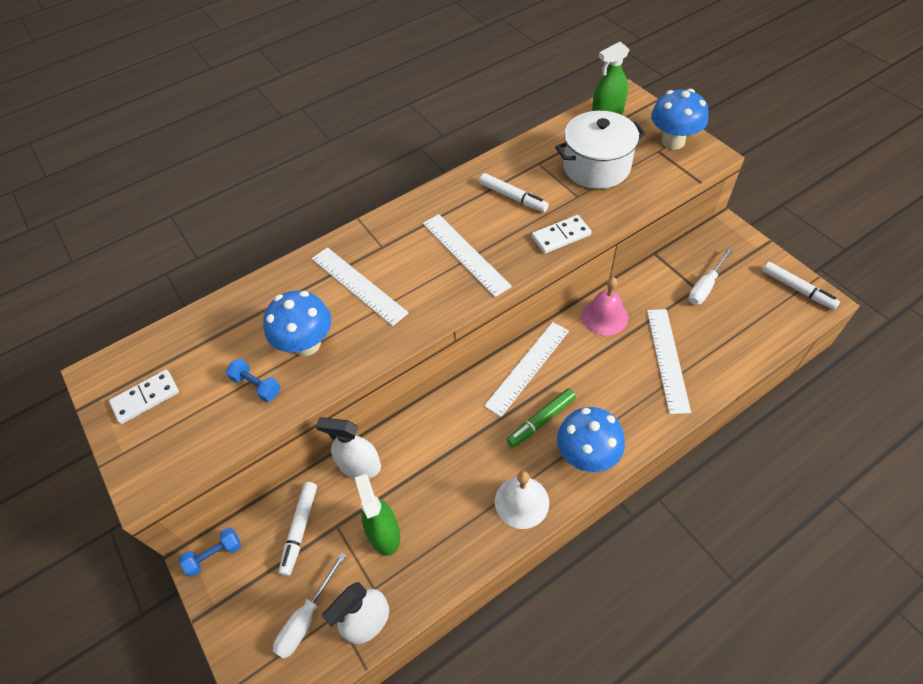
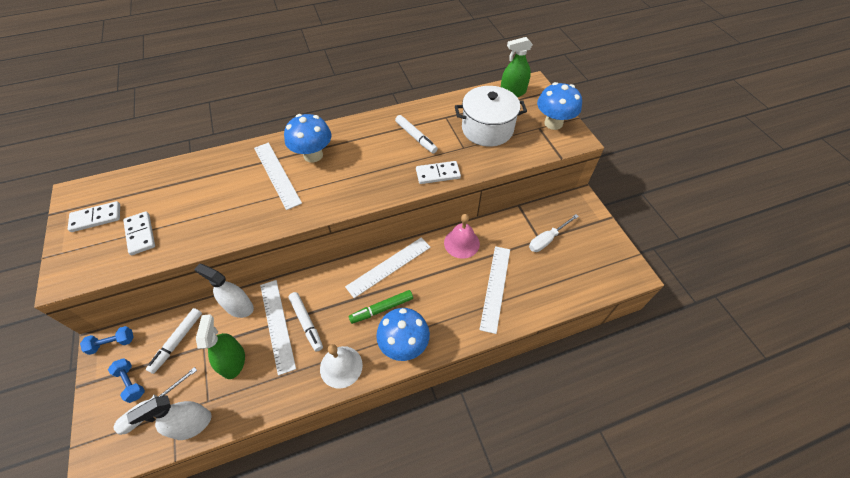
camera: 10 degrees right, 0 degrees up
(217, 403) = (140, 234): none -> white domino
(257, 385) = (173, 229): blue dumbbell -> blue dumbbell (131, 382)
(307, 344) = (221, 208): blue mushroom -> blue mushroom (313, 155)
(465, 254) = (362, 170): white ruler -> white ruler (277, 324)
(797, 289) = (618, 259): white marker -> white marker (306, 322)

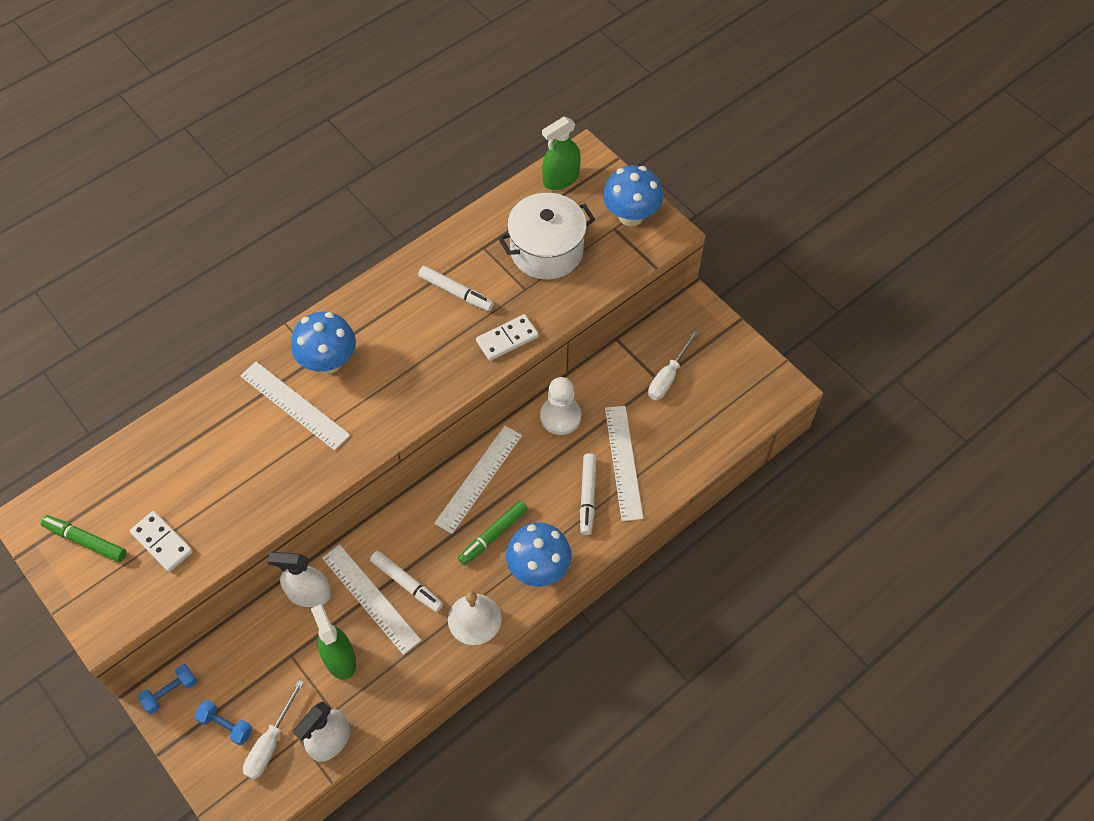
camera: 20 degrees left, 5 degrees up
(96, 218) = (86, 541): white domino -> green marker
(178, 341) = (254, 660): white marker -> white marker (588, 496)
(461, 243) = (560, 416): pink bell -> white pawn

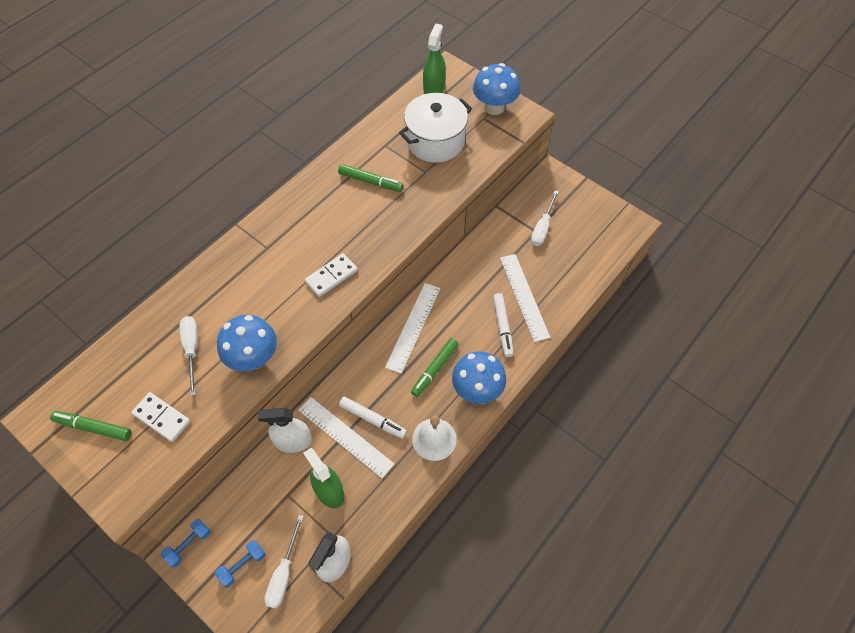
camera: 10 degrees left, 0 degrees up
(209, 468) = (192, 349): none -> white screwdriver
(226, 725) = (242, 565): blue dumbbell -> blue dumbbell turned 60 degrees counterclockwise
(294, 405) = (256, 287): white ruler -> none
(328, 362) = (278, 249): blue mushroom -> blue mushroom (253, 358)
(455, 292) = (370, 181): white marker -> green marker
(507, 339) = (420, 211): white domino -> white domino (331, 276)
(560, 416) = (467, 269): white pawn -> none
(561, 179) = (434, 88): green spray bottle -> green spray bottle turned 150 degrees clockwise

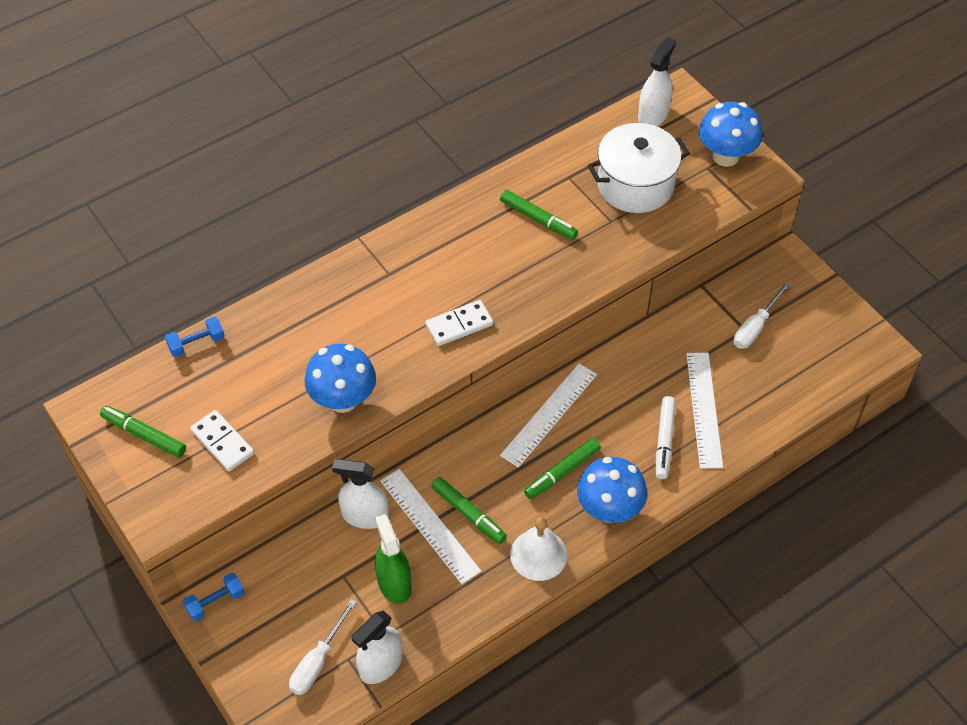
camera: 15 degrees right, 5 degrees down
(192, 349) = (274, 373): white screwdriver -> none
(242, 565) = (272, 640): blue dumbbell -> blue dumbbell (196, 343)
(372, 419) = (468, 513): white marker -> green marker
(434, 88) = (653, 115): green spray bottle -> white spray bottle

